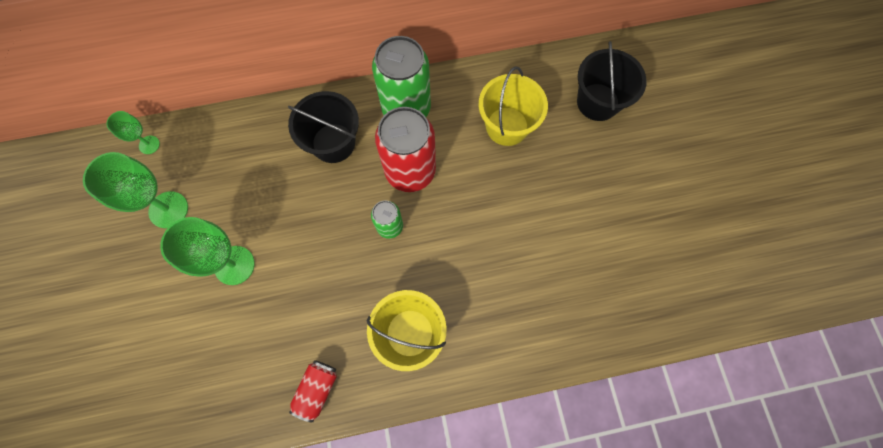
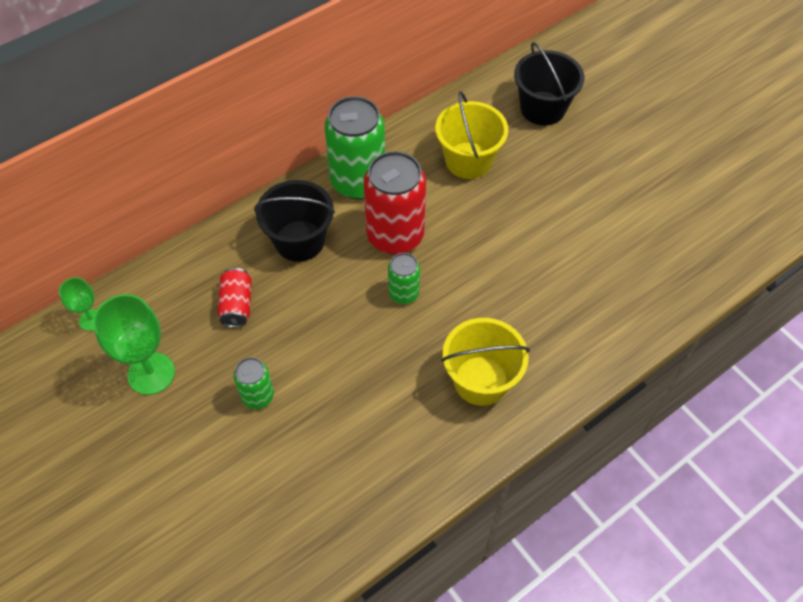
camera: 25 degrees left, 15 degrees down
(234, 265) = (258, 396): green goblet -> green can
(317, 389) = (416, 473): red can -> red can (237, 305)

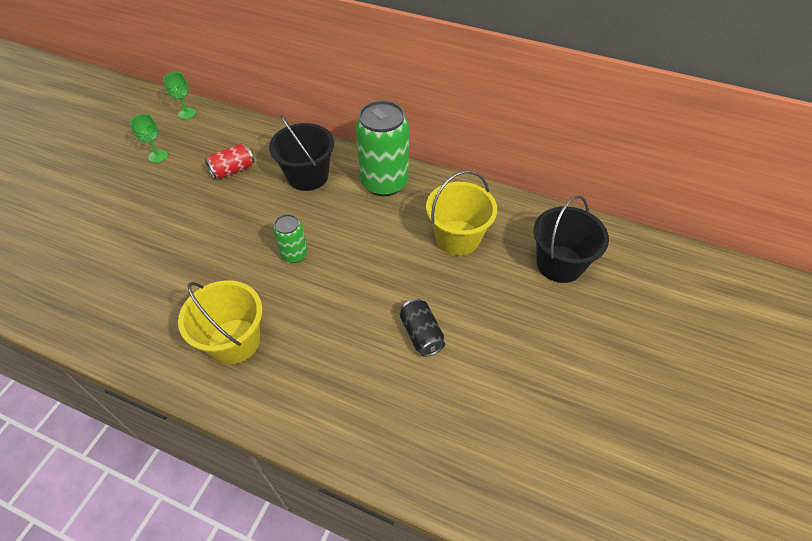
camera: 60 degrees right, 5 degrees down
(151, 373) = (158, 156): green goblet -> green goblet, size x0.55
(258, 396) = (161, 214): green can -> none
(395, 236) = (347, 225): red can -> none
(557, 236) = (421, 334): none -> black can

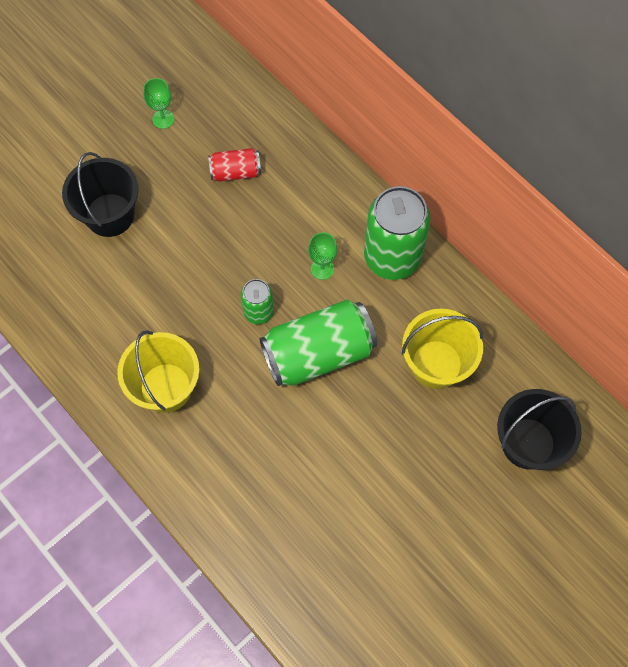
camera: 25 degrees right, 15 degrees up
(187, 113) = (213, 65): green goblet -> green goblet (322, 269)
(308, 176) = (312, 213): black bucket -> black bucket (110, 215)
(359, 265) = (318, 353): none -> green can
(421, 334) = (343, 459): black can -> none

